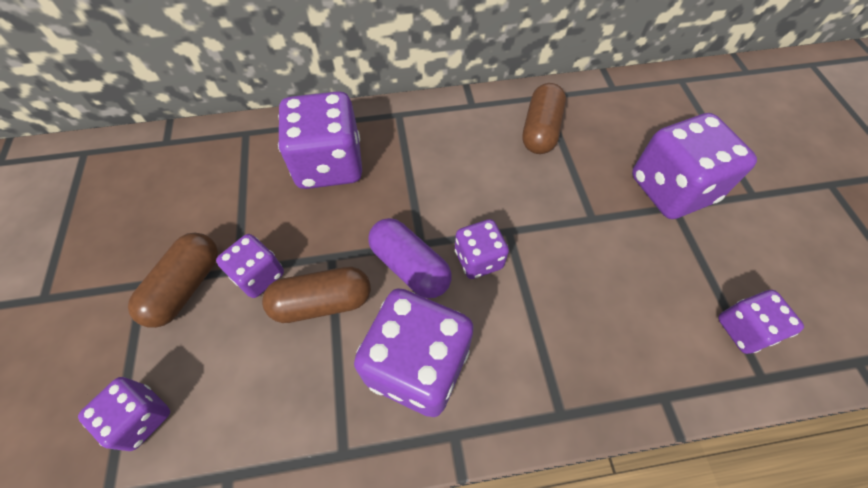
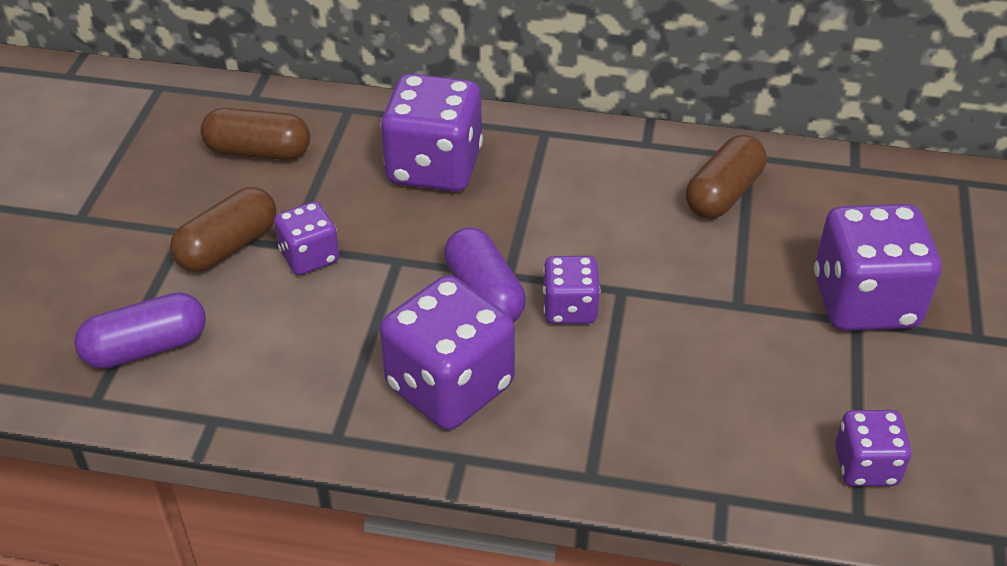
camera: 20 degrees right, 15 degrees down
(141, 417) = (146, 348): purple dice -> purple capsule
(322, 302) = (369, 300): brown capsule -> brown capsule (258, 151)

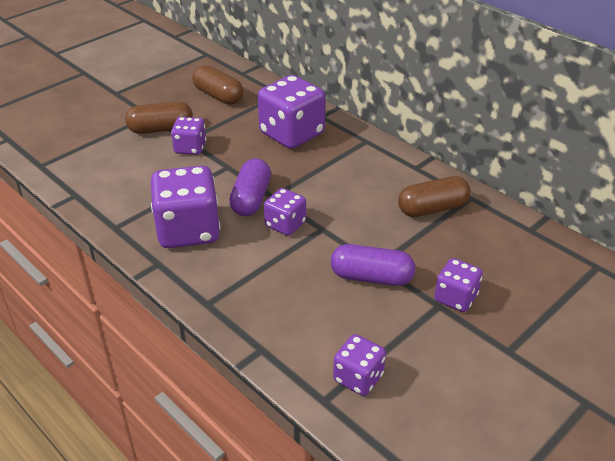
camera: 35 degrees right, 5 degrees down
(146, 348) = (83, 154): purple capsule -> purple capsule (371, 277)
(864, 302) = (455, 298): purple dice -> purple dice, size x0.55

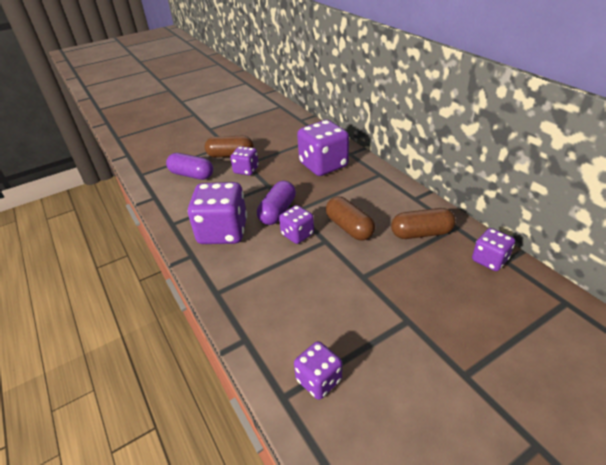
camera: 15 degrees right, 0 degrees up
(218, 96) = (279, 135): brown capsule -> brown capsule (349, 227)
(371, 277) = (355, 287): purple capsule -> purple capsule (192, 175)
(455, 298) = (424, 315): purple dice -> purple dice (489, 260)

